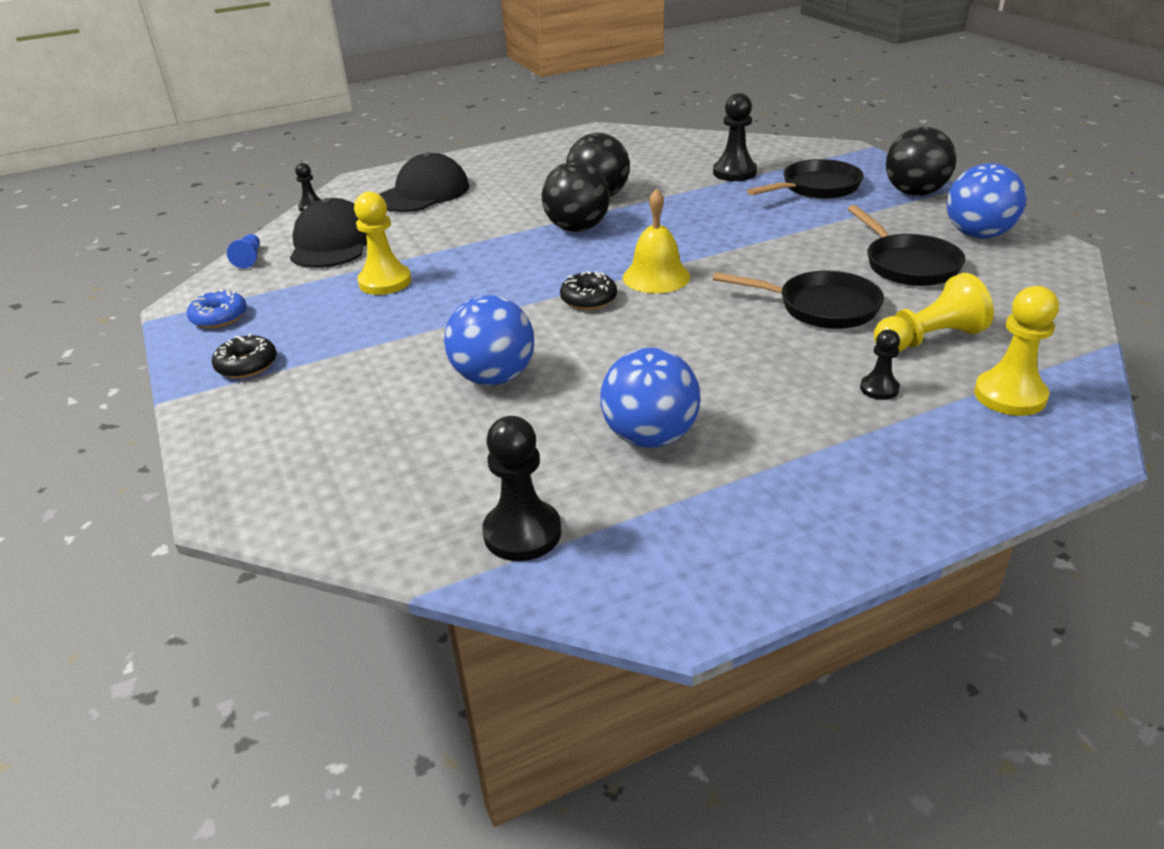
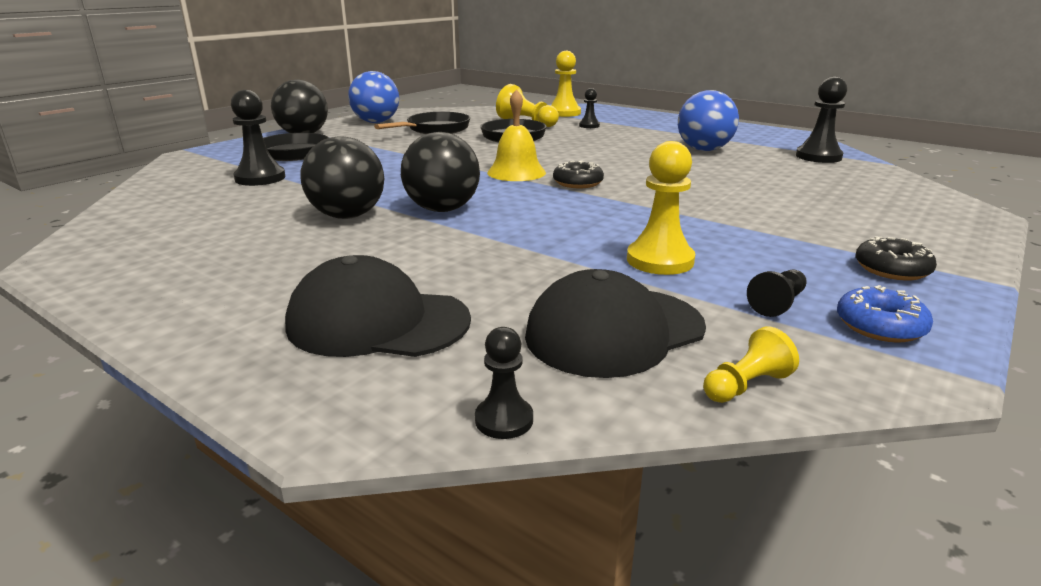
camera: 120 degrees left, 10 degrees down
(249, 258) = (746, 385): blue pawn -> yellow pawn
(283, 298) = (777, 304): none -> black pawn
(494, 377) = (721, 186): blue ball -> none

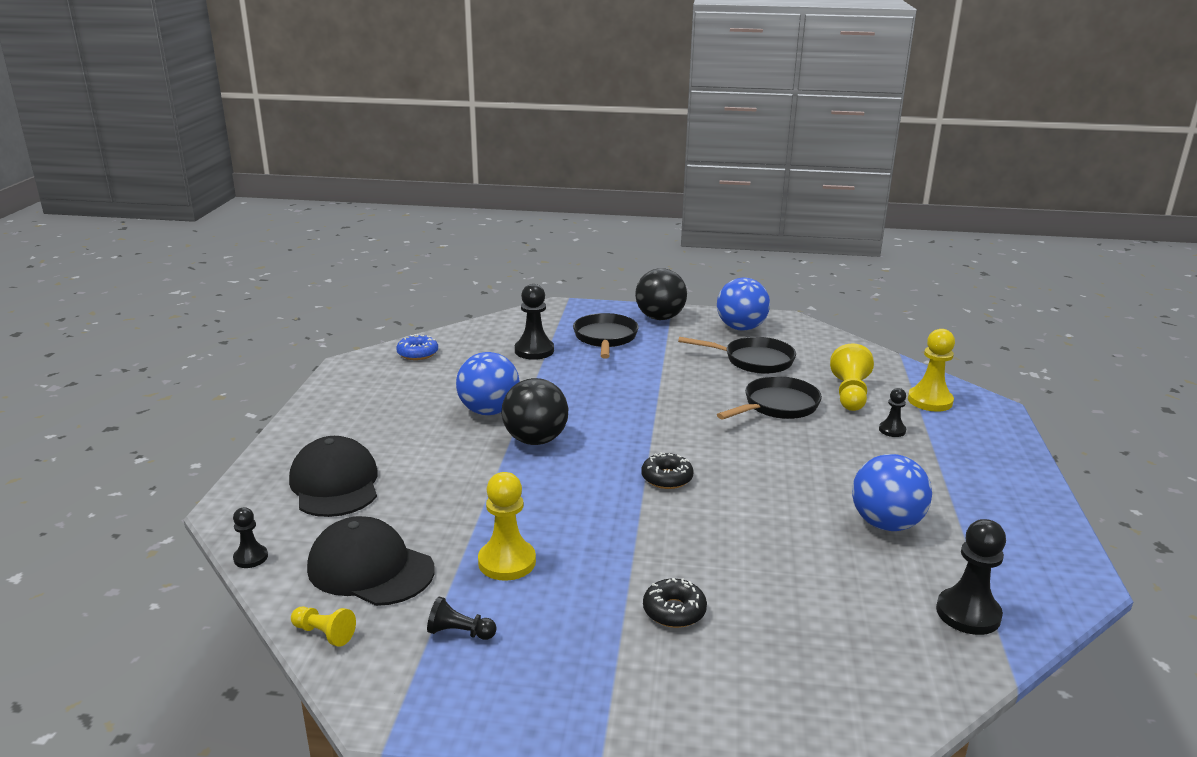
camera: 60 degrees right, 0 degrees up
(347, 216) = (489, 411): black ball -> blue ball
(516, 172) = (664, 440): yellow bell -> none
(880, 326) = (449, 689): blue donut -> blue donut (417, 353)
(892, 269) = (583, 692): black donut -> black donut (674, 611)

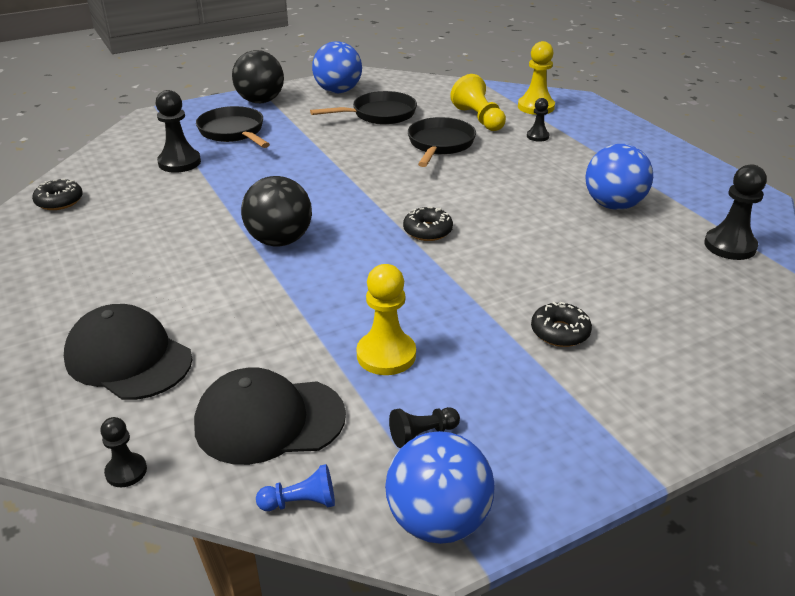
camera: 35 degrees left, 10 degrees up
(324, 634) = (301, 502): yellow pawn -> blue pawn
(417, 353) = (59, 201): blue donut -> black donut
(489, 411) = (203, 230): blue ball -> blue ball (438, 521)

